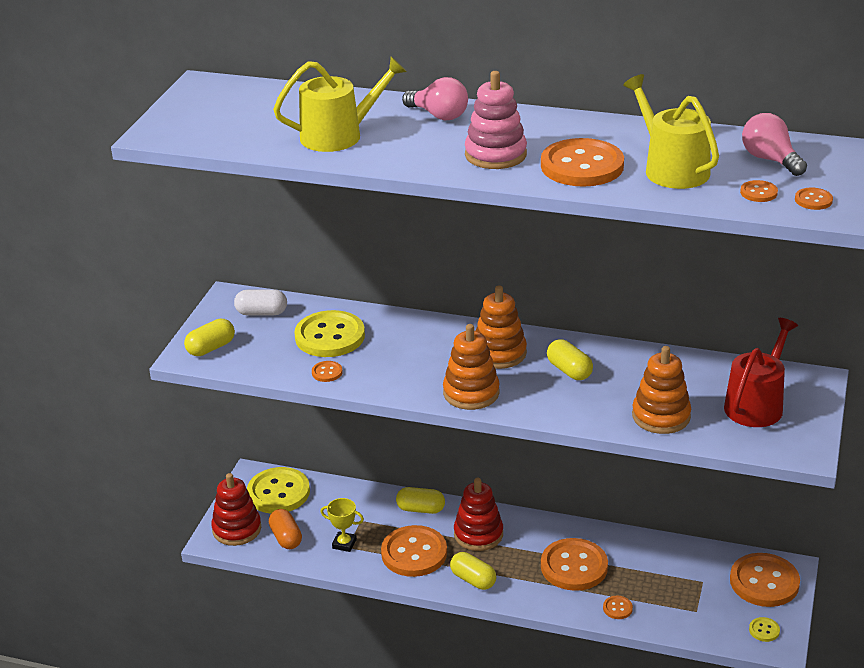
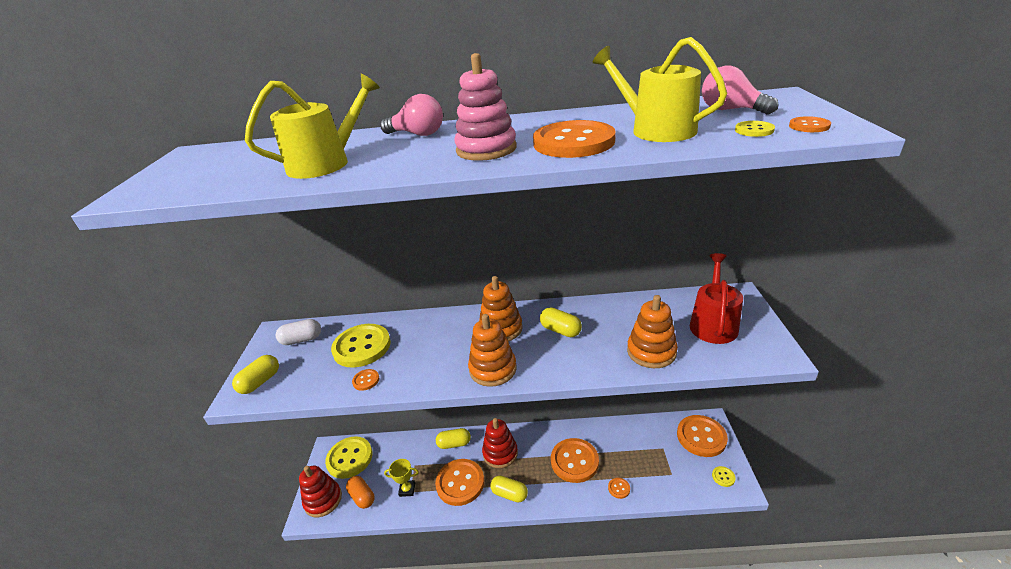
camera: 15 degrees left, 0 degrees up
(758, 192) = (754, 130): orange button -> yellow button

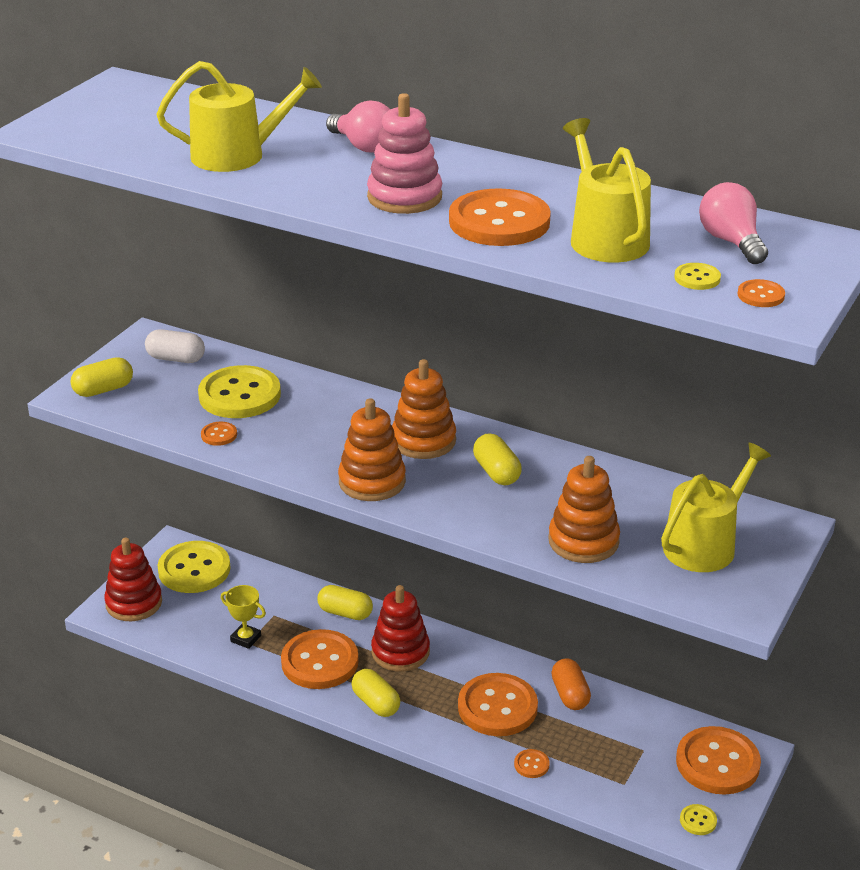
camera: 25 degrees right, 0 degrees up
(362, 497) = (184, 621): orange capsule -> orange capsule (570, 695)
(713, 324) = (705, 544): red watering can -> yellow watering can

